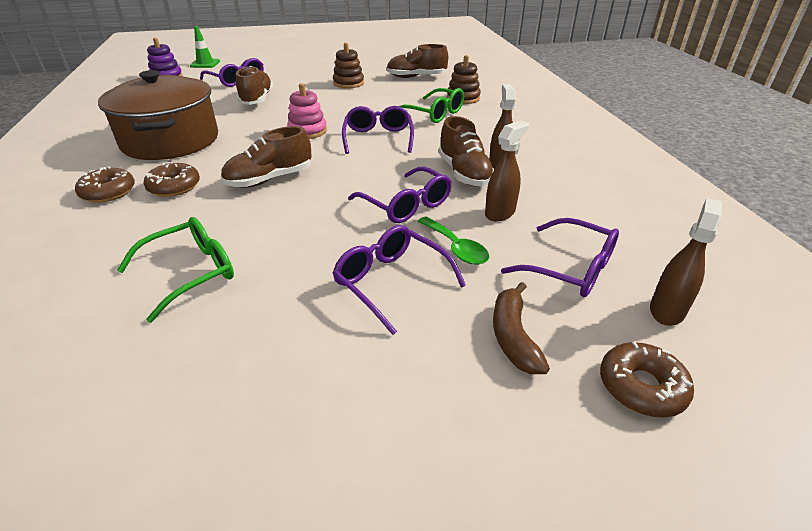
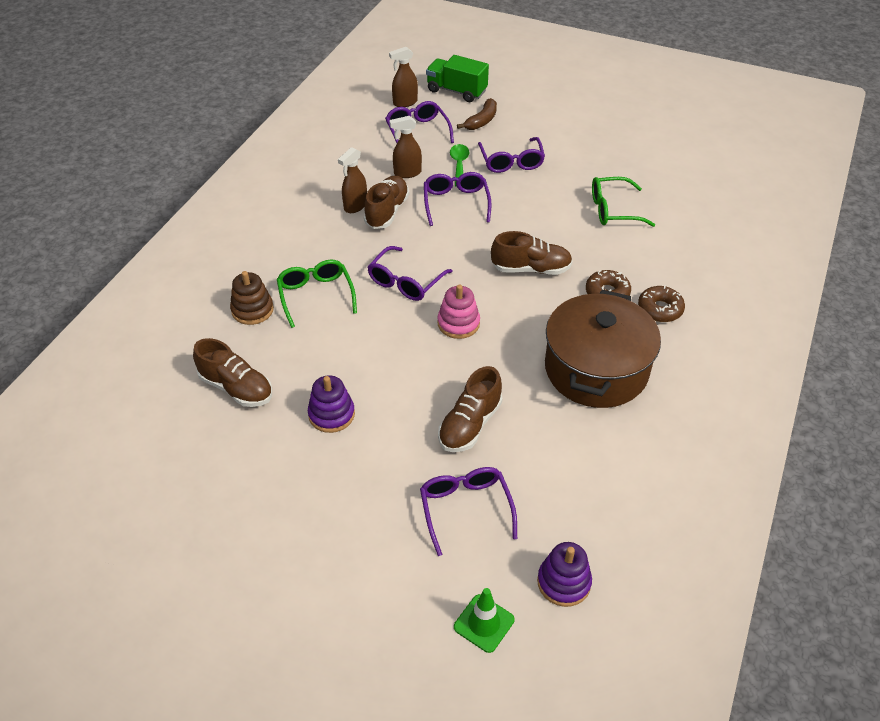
camera: 145 degrees left, 10 degrees up
(348, 83) = (331, 414): brown stacking toy -> purple stacking toy
(641, 387) = (456, 91): brown donut -> green truck

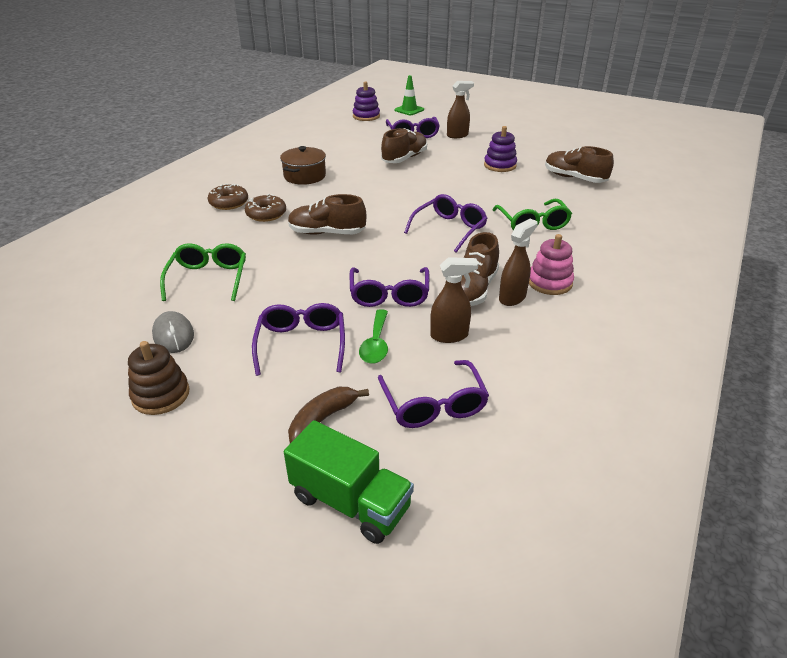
camera: 175 degrees left, 10 degrees down
(252, 310) = (586, 217): brown stacking toy -> brown stacking toy (161, 395)
(405, 103) = (456, 475): brown spray bottle -> brown spray bottle (457, 135)
(458, 323) = (404, 202): pink stacking toy -> pink stacking toy (549, 282)
(596, 369) = (304, 176): brown pot -> brown pot, size x0.54
(605, 163) = (173, 335): none -> grey mouse
(613, 210) = (208, 278): green glasses -> green glasses turned 90 degrees counterclockwise

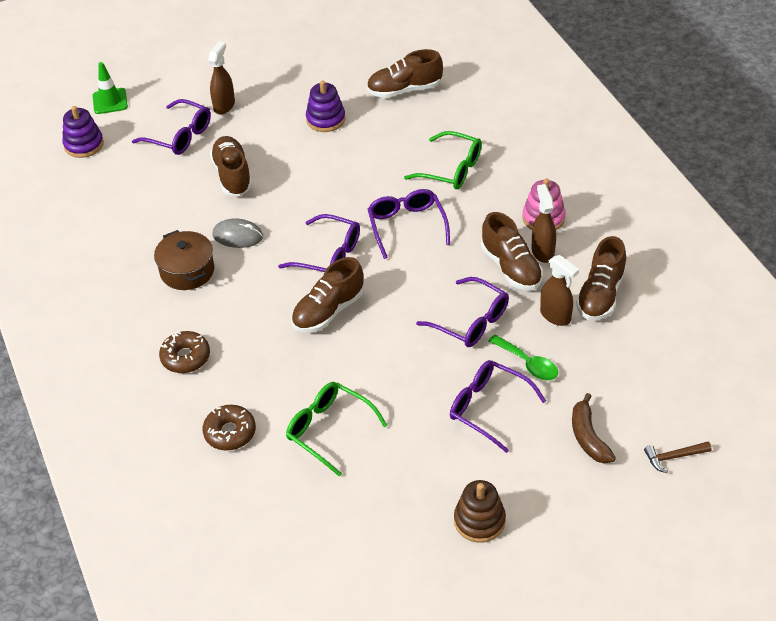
camera: 50 degrees left, 10 degrees up
(173, 335) = (401, 486): grey mouse -> grey mouse (238, 236)
(266, 214) = (243, 338): brown donut -> brown donut (230, 432)
(350, 502) = (673, 457): green truck -> brown hammer
(434, 405) = (622, 368): purple glasses -> purple glasses (329, 255)
(449, 335) = (555, 316): brown spray bottle -> brown spray bottle turned 105 degrees clockwise
(508, 350) = (600, 295): none -> brown shoe

